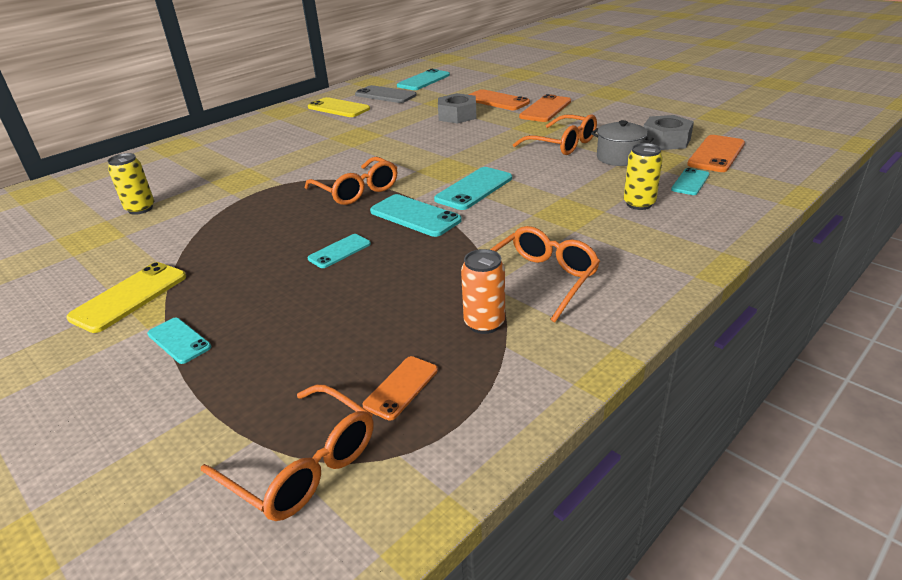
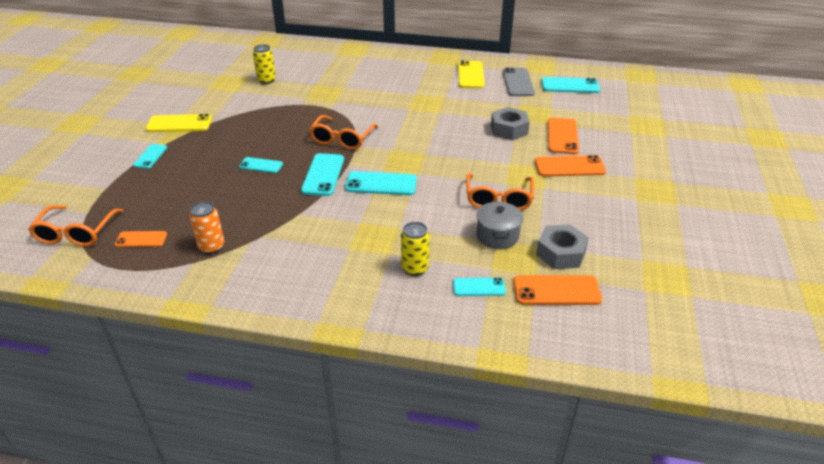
camera: 55 degrees right, 5 degrees up
(540, 280) = (272, 253): orange glasses -> none

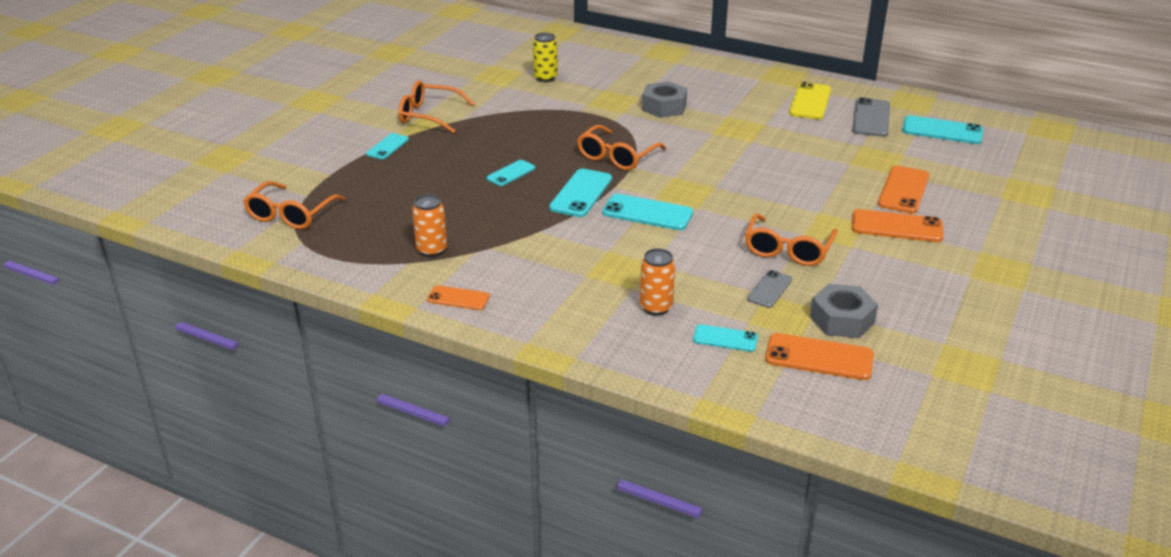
camera: 15 degrees right, 5 degrees down
(141, 239) = (358, 231): orange phone -> orange phone (458, 298)
(179, 124) = (429, 115): yellow phone -> orange glasses
(261, 165) = (511, 173): turquoise phone -> turquoise phone turned 75 degrees counterclockwise
(415, 268) = (656, 307): yellow can -> orange can
(497, 236) = (769, 289): grey pot -> grey phone
(509, 129) = (834, 173): grey nut -> grey nut (664, 107)

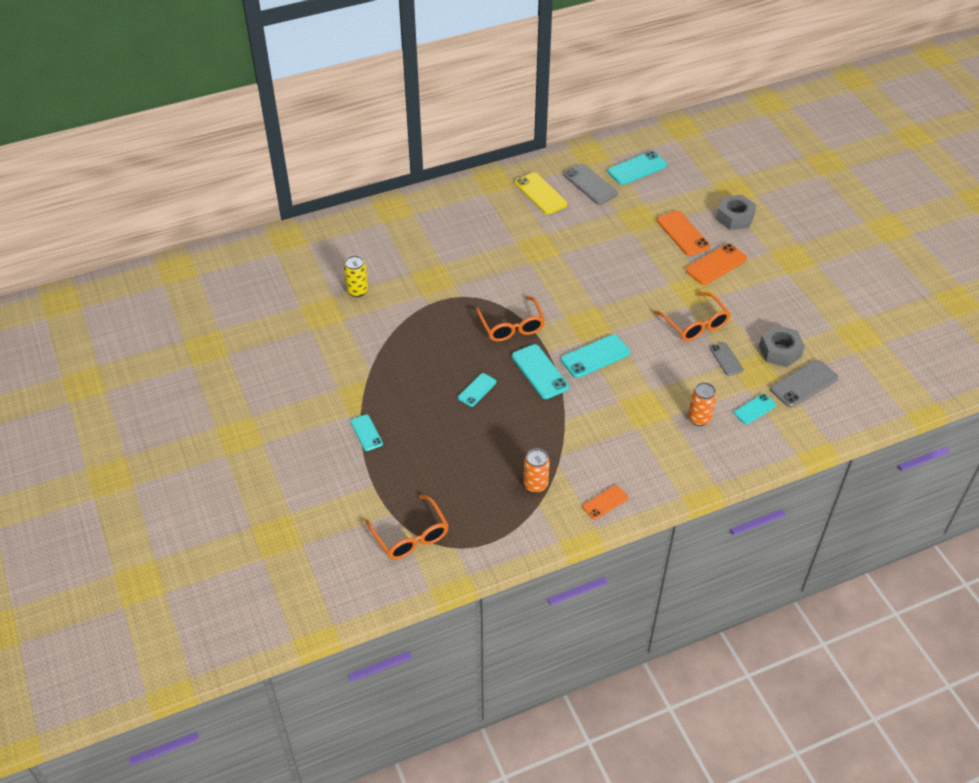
camera: 50 degrees left, 15 degrees up
(429, 115) = (343, 385): orange glasses -> none
(511, 173) = (477, 390): turquoise phone -> turquoise phone turned 45 degrees clockwise
(664, 107) = (470, 261): grey nut -> grey nut (735, 217)
(819, 357) = (804, 384): orange phone -> grey phone

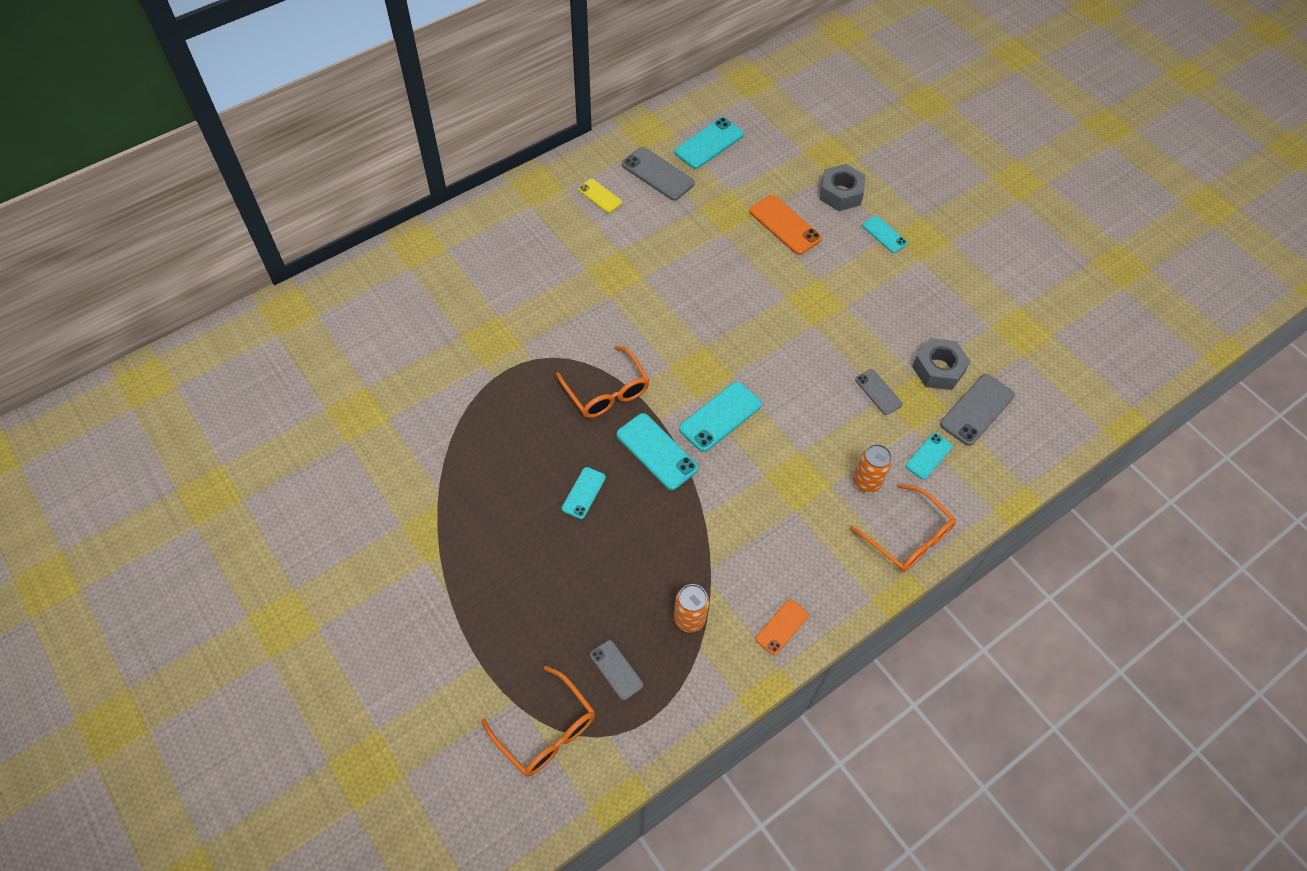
camera: 15 degrees left, 10 degrees up
(357, 291) = (397, 374): yellow can -> none
(366, 433) = (454, 585): turquoise phone -> turquoise phone (884, 234)
(472, 507) = (616, 670): none -> grey phone
(540, 193) = (600, 196): yellow phone -> yellow phone, size x0.61
(695, 324) = (830, 349): orange glasses -> orange glasses (908, 537)
(716, 265) = (834, 262): orange phone -> none

